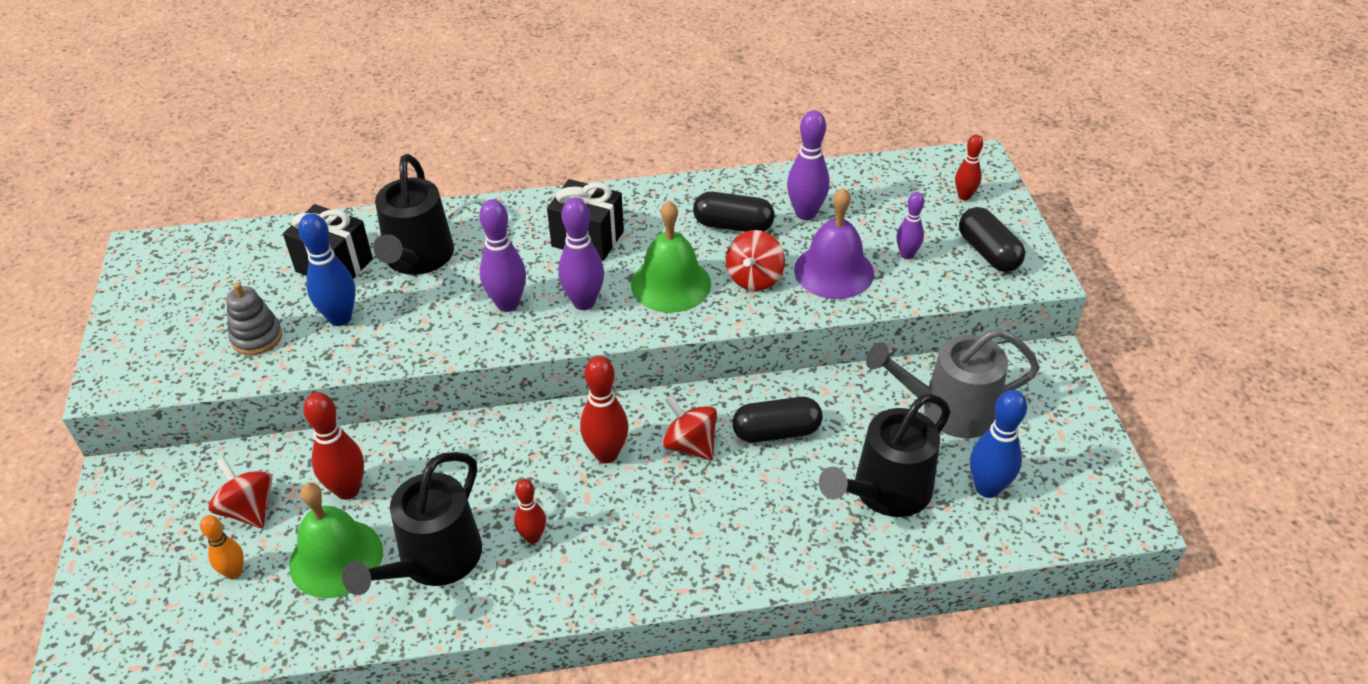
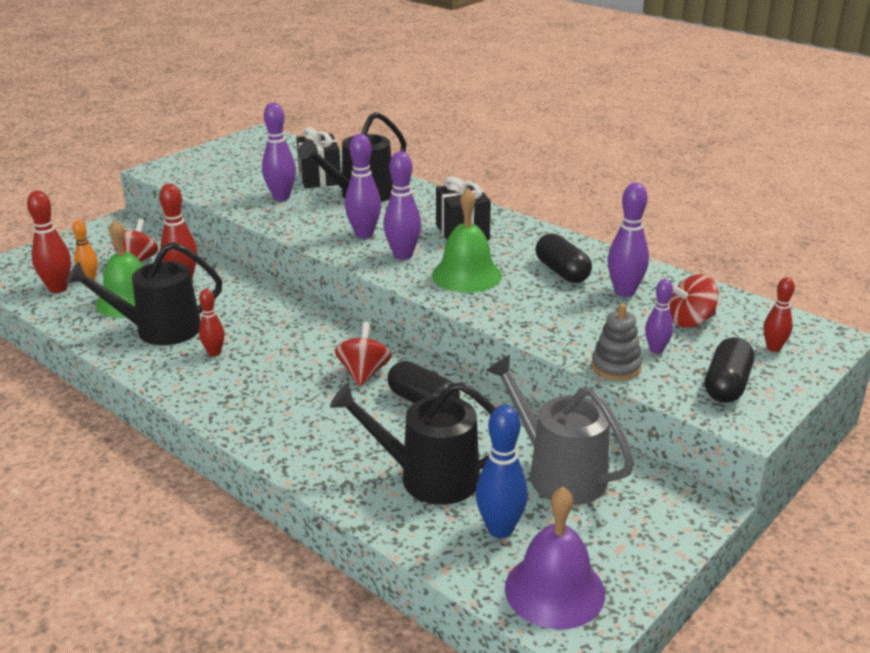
camera: 50 degrees right, 15 degrees down
(257, 337) = (236, 185): grey stacking toy -> grey stacking toy (616, 367)
(340, 318) = (281, 197): blue bowling pin -> purple bowling pin
(606, 454) = (315, 346): red bowling pin -> red bowling pin (58, 288)
(754, 278) = (523, 301): red spinning top -> red spinning top (690, 321)
(834, 271) = (583, 327): purple bell -> purple bell (554, 590)

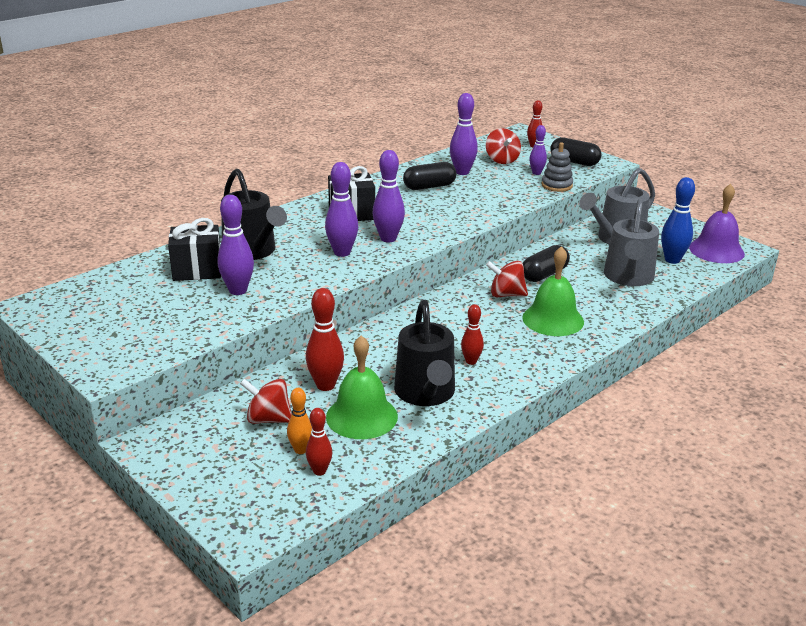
camera: 85 degrees left, 0 degrees up
(58, 288) = (319, 471): red bowling pin -> red bowling pin, size x0.62
(429, 477) = (628, 277): black watering can -> grey watering can
(466, 275) = (428, 217): green bell -> green bell (553, 319)

